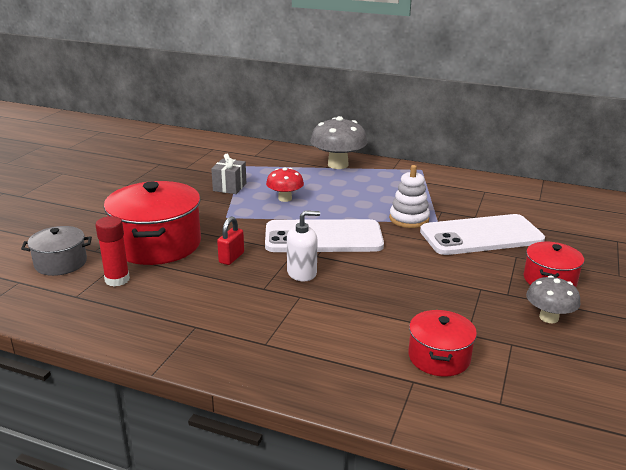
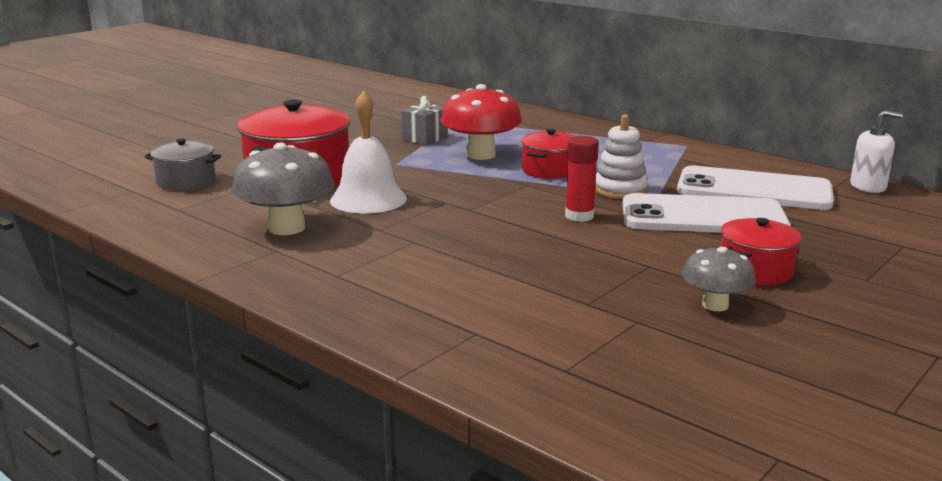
camera: 20 degrees right, 5 degrees down
(117, 280) = (230, 202): red glue stick -> red glue stick (579, 216)
(231, 258) = (368, 199): red padlock -> white bell
(285, 198) = (480, 155): red mushroom -> red mushroom, size x1.68
(302, 273) = (437, 222): white soap dispenser -> white soap dispenser (868, 186)
(323, 237) = (493, 194): white phone -> white phone (754, 190)
(338, 165) = (578, 131): grey mushroom -> grey mushroom (287, 228)
(439, 357) = (529, 318): red pot -> red pot (549, 170)

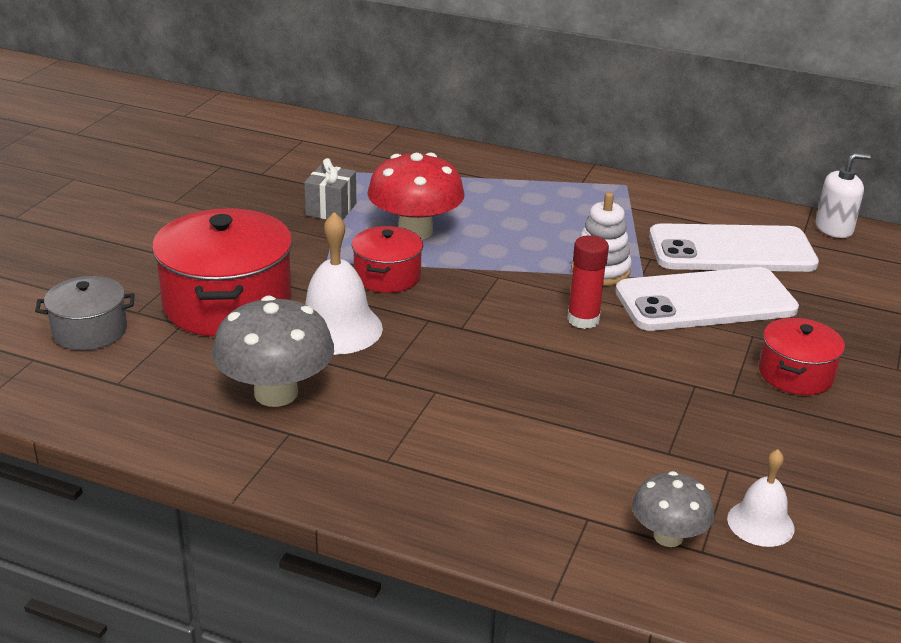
camera: 20 degrees left, 10 degrees up
(549, 170) = (507, 248): red pot -> red pot (387, 276)
(639, 360) = (760, 523): none -> white bell
(715, 305) = (785, 431): grey mushroom -> grey mushroom (668, 536)

